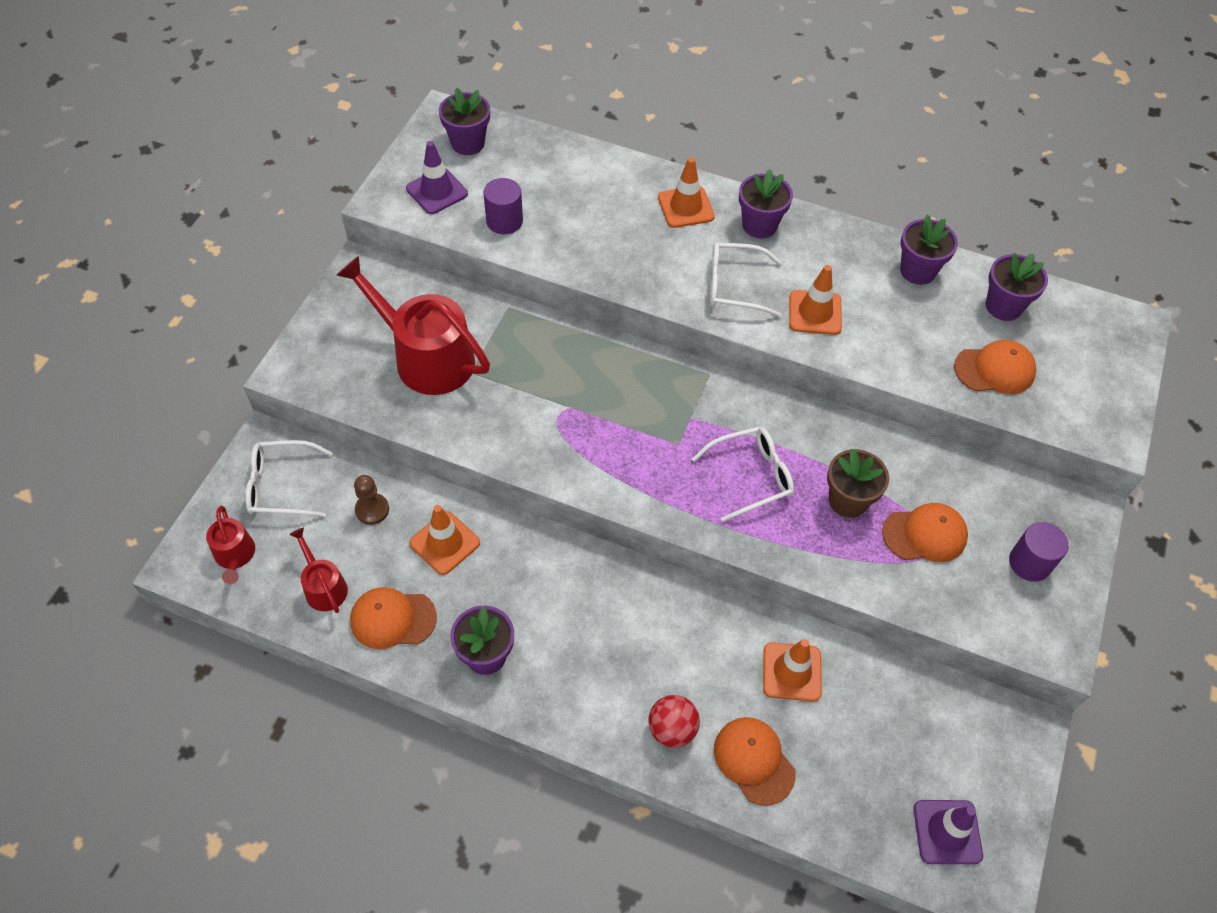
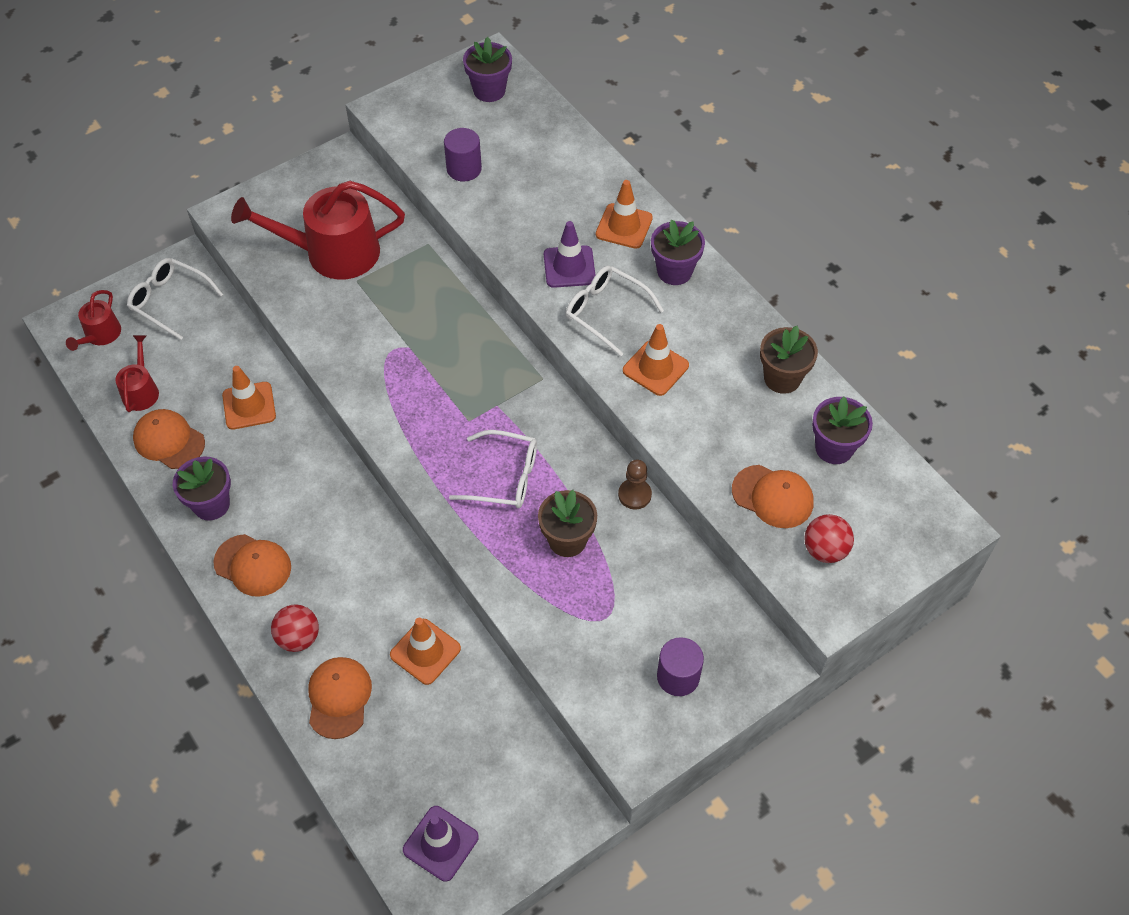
camera: 35 degrees right, 0 degrees up
(372, 510) = (218, 353): brown pawn -> brown pawn (634, 495)
(426, 357) = (333, 253): red watering can -> red watering can turned 75 degrees counterclockwise
(437, 191) = (431, 120): purple traffic cone -> purple traffic cone (569, 267)
(917, 271) = (782, 378): purple flower pot -> brown flower pot
(925, 534) = (608, 602): orange cap -> orange cap (253, 565)
(1068, 391) = (825, 550): none -> red ball

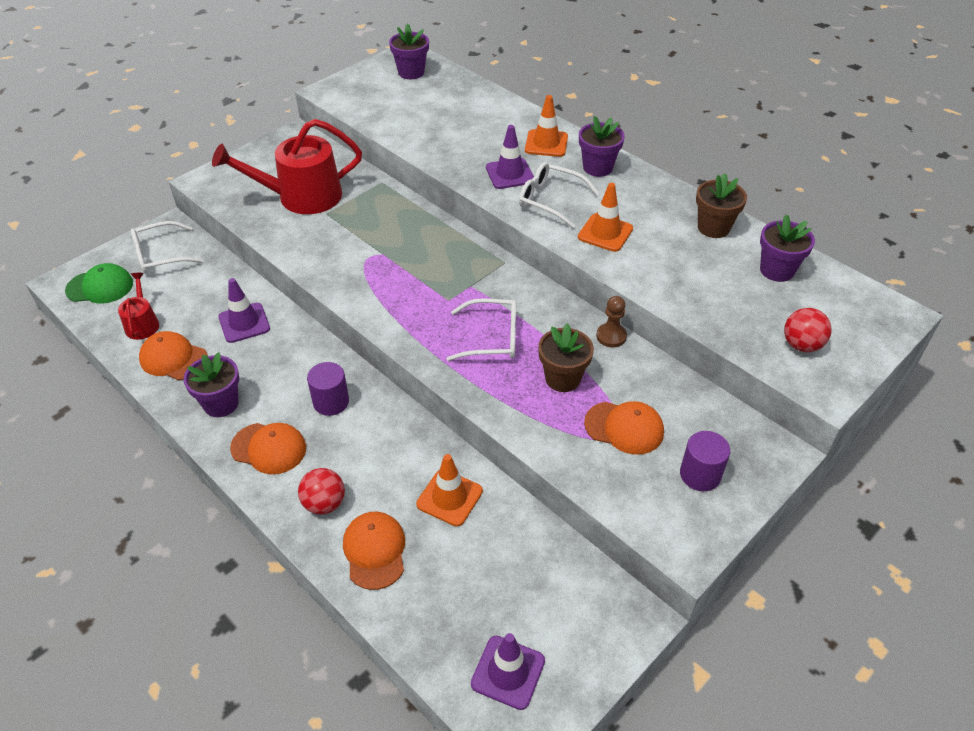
camera: 10 degrees left, 10 degrees down
(100, 335) = (100, 287): red watering can -> green cap
(170, 301) = (161, 255): white glasses -> white glasses turned 45 degrees counterclockwise
(249, 406) = (244, 323): orange traffic cone -> purple traffic cone
(464, 169) = (403, 121): purple cylinder -> purple cylinder (331, 402)
(773, 496) = (740, 311): orange cap -> orange cap (624, 428)

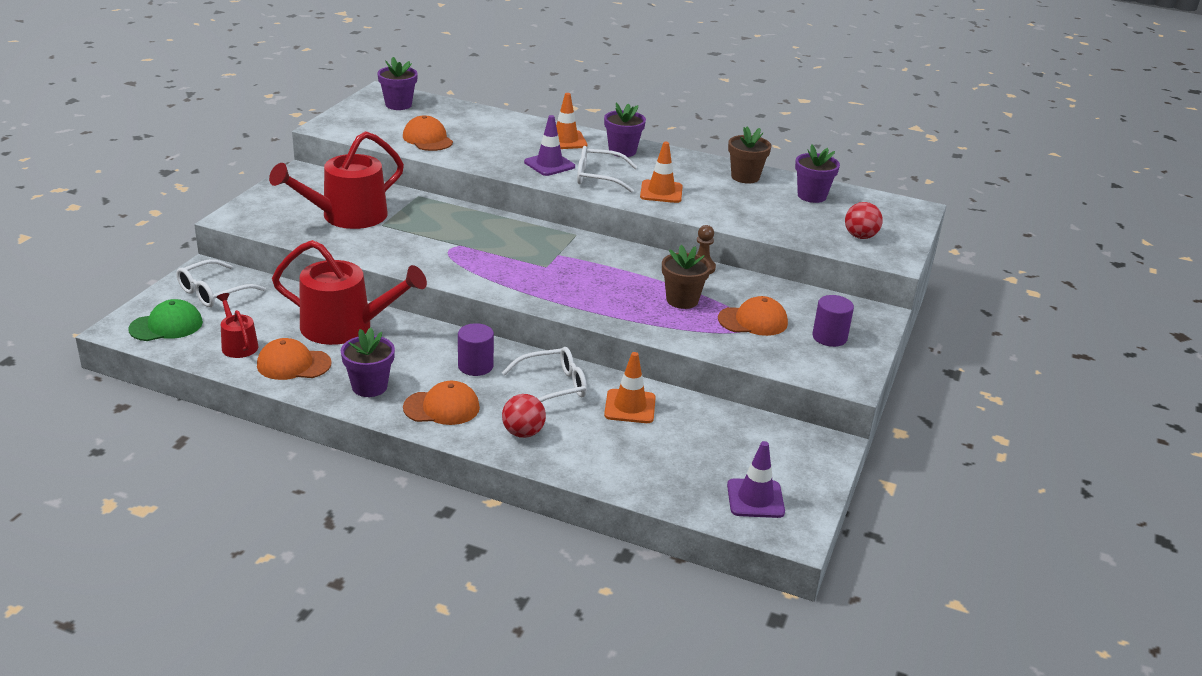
camera: 25 degrees left, 15 degrees down
(244, 323) = (345, 327): purple traffic cone -> red watering can
(375, 551) = (591, 453): orange cap -> orange cap (427, 139)
(491, 338) = (603, 285): white glasses -> white glasses (552, 387)

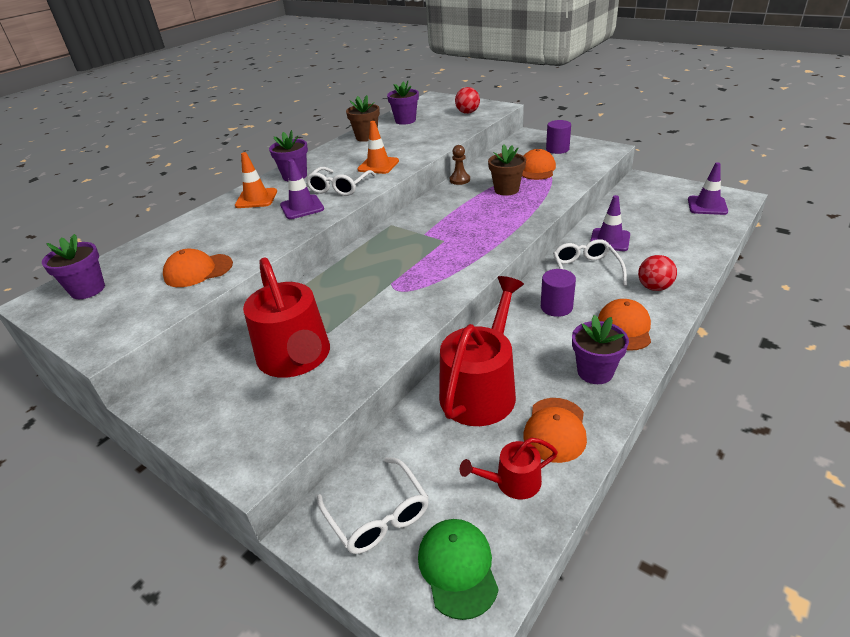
camera: 70 degrees left, 5 degrees up
(630, 407) = (609, 240): orange traffic cone -> purple traffic cone

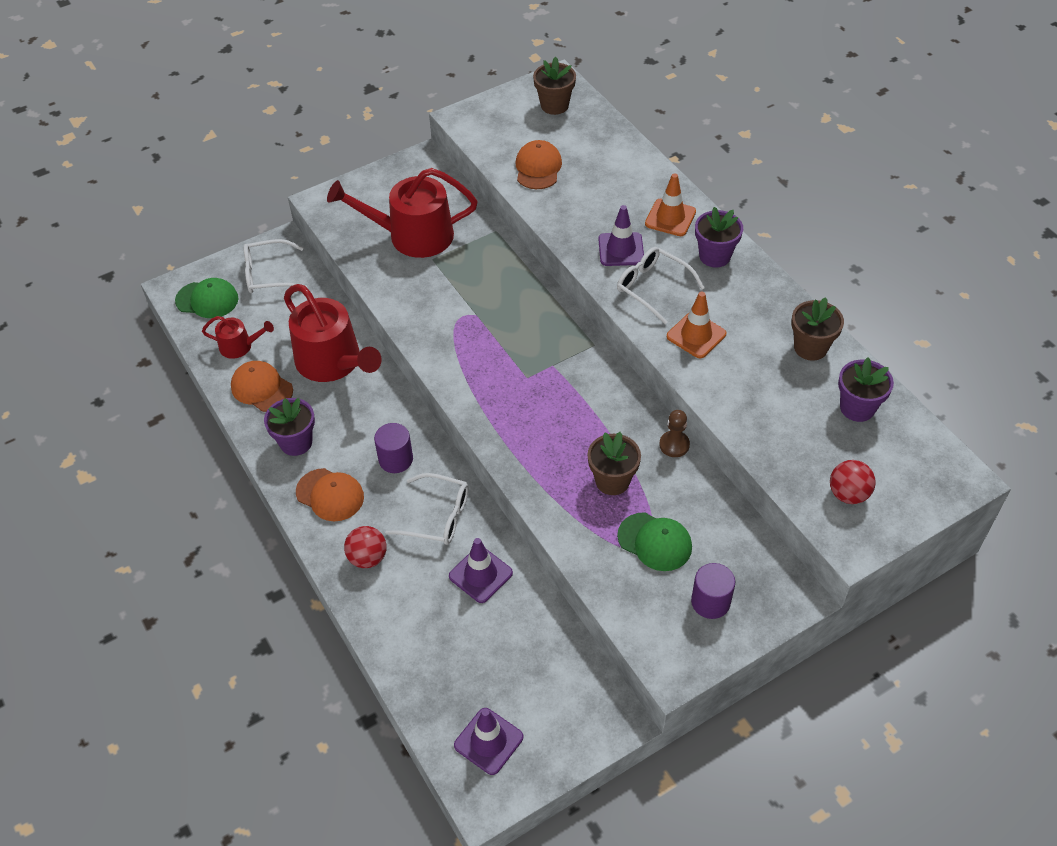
camera: 110 degrees right, 15 degrees up
(88, 290) = (554, 105): purple flower pot -> brown flower pot
(512, 482) = (240, 346): red watering can -> red watering can turned 90 degrees clockwise
(537, 169) = (655, 542): orange cap -> green cap

